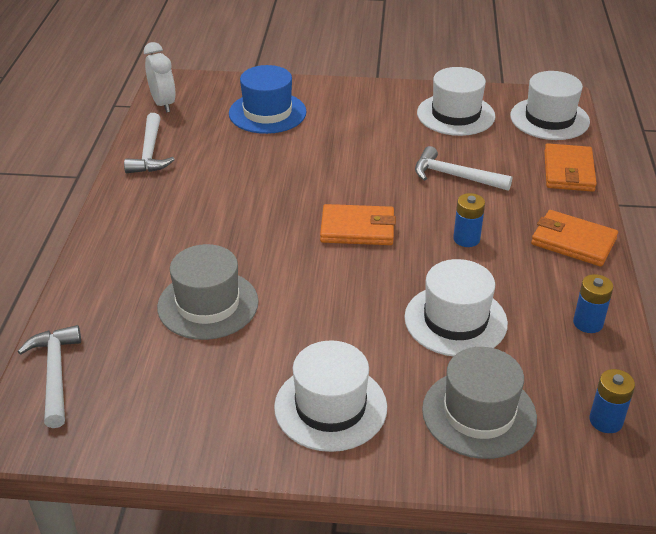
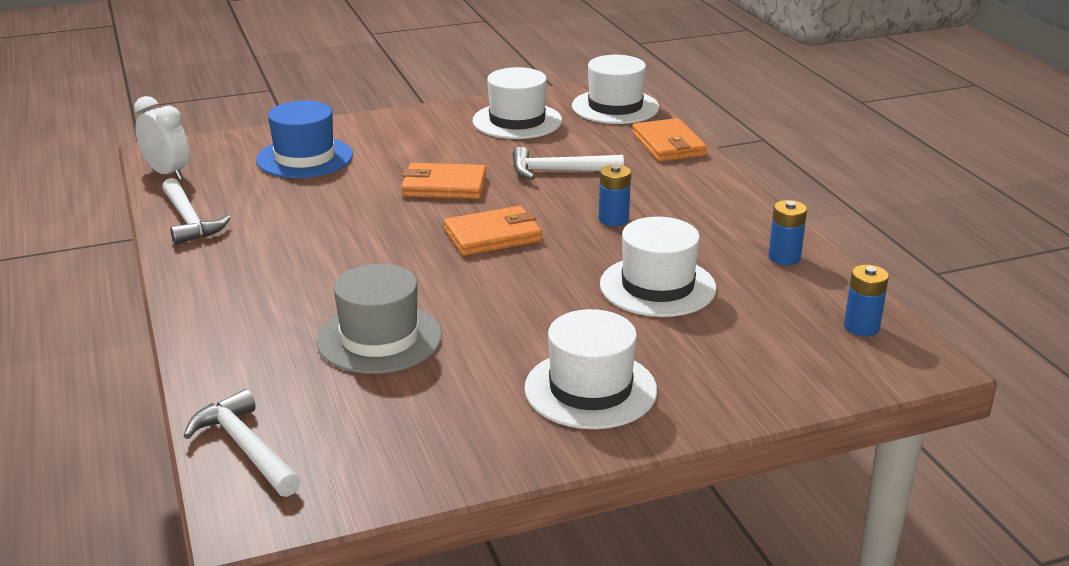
camera: 25 degrees left, 10 degrees down
(479, 413) = (742, 354): grey hat -> none
(573, 242) = (718, 198): orange wallet -> orange wallet (444, 186)

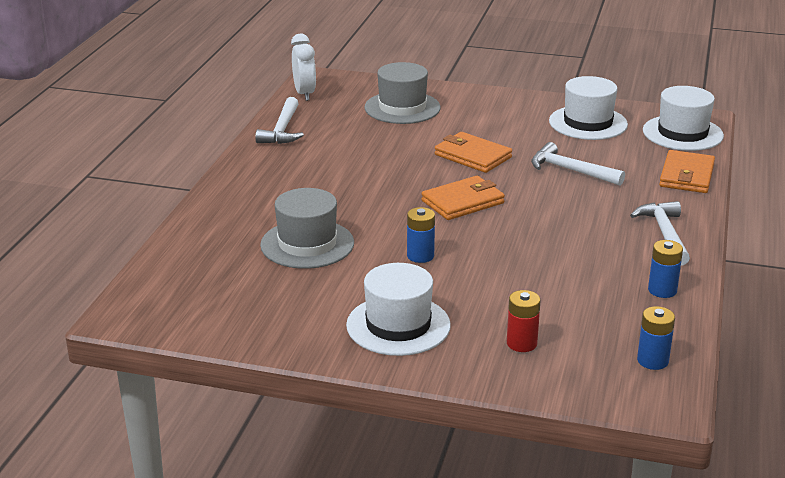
camera: 35 degrees right, 0 degrees up
(245, 447) = (160, 279): white hammer -> white hammer (664, 234)
(304, 158) = (402, 108): blue hat -> grey hat
(493, 236) = (463, 202): orange wallet -> orange wallet turned 45 degrees counterclockwise
(613, 219) = (565, 218): blue battery -> blue battery (420, 256)
(657, 286) = (534, 276): white hat -> none
(731, 358) = (521, 343): none -> red battery

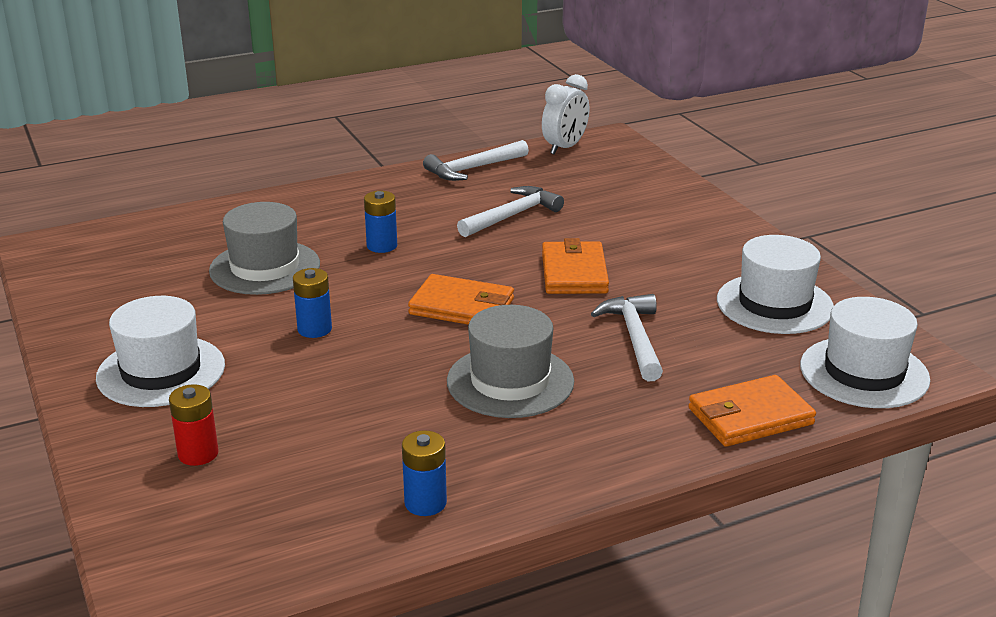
camera: 50 degrees right, 0 degrees up
(402, 108) = (619, 198): grey hat -> grey hat (510, 381)
(652, 360) = (249, 555): blue battery -> blue battery (382, 246)
(664, 234) = (570, 455): white hammer -> white hammer (513, 215)

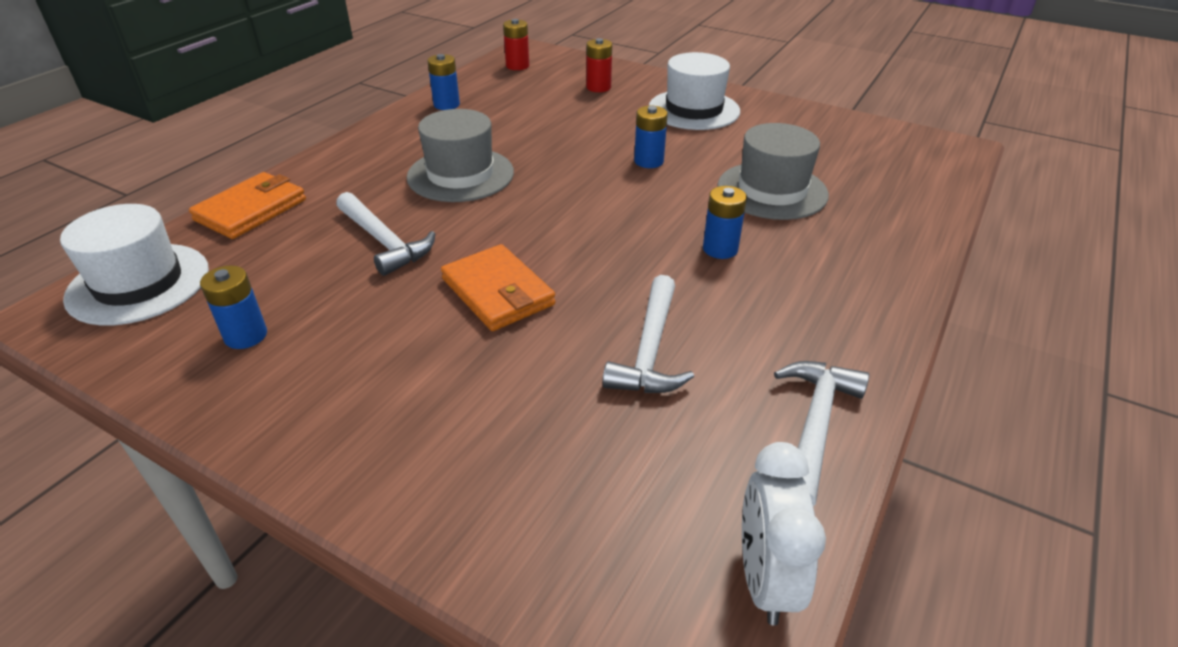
camera: 145 degrees right, 10 degrees up
(232, 555) = (517, 66): none -> red battery
(462, 307) = (564, 216): orange wallet -> none
(774, 304) = (246, 336): white hat -> blue battery

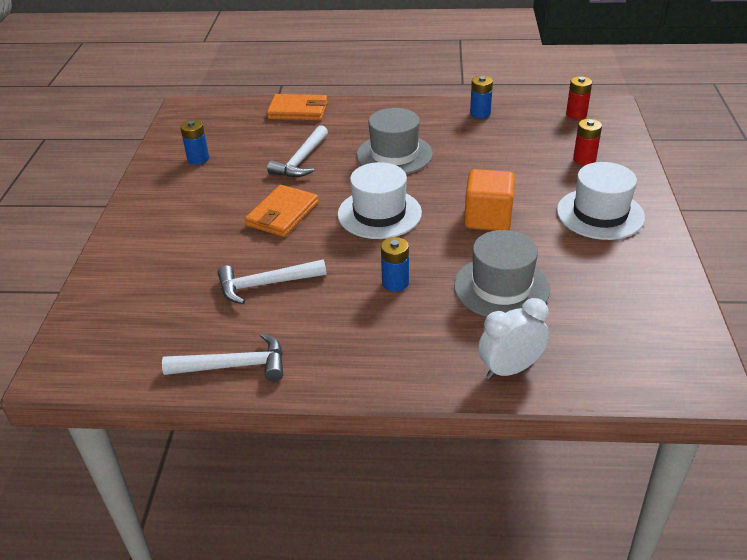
camera: 65 degrees right, 0 degrees up
(139, 283) = (216, 115): white hat -> white hat (379, 213)
(648, 161) = (488, 218): blue battery -> orange cube
(764, 579) = (114, 370): white clock -> white clock (510, 369)

